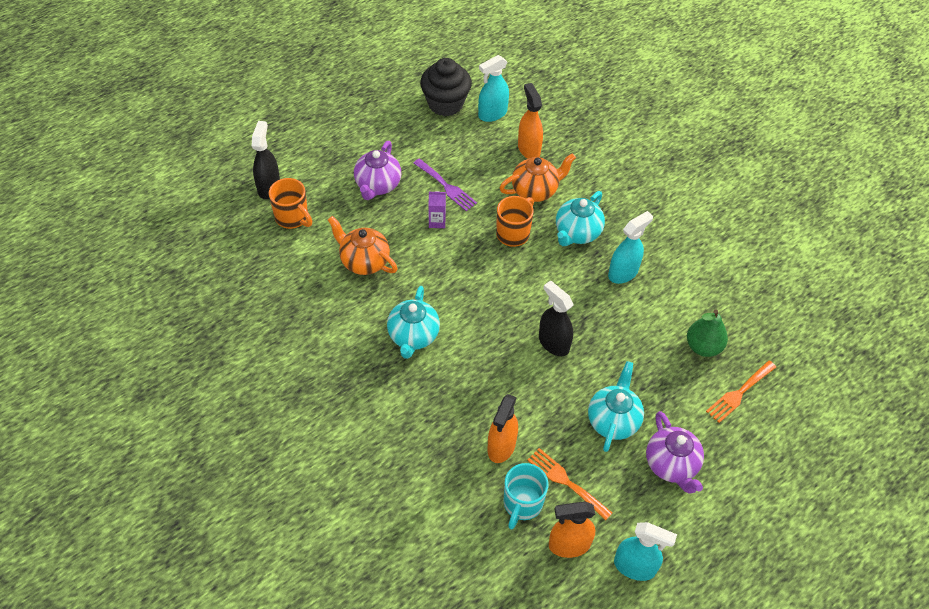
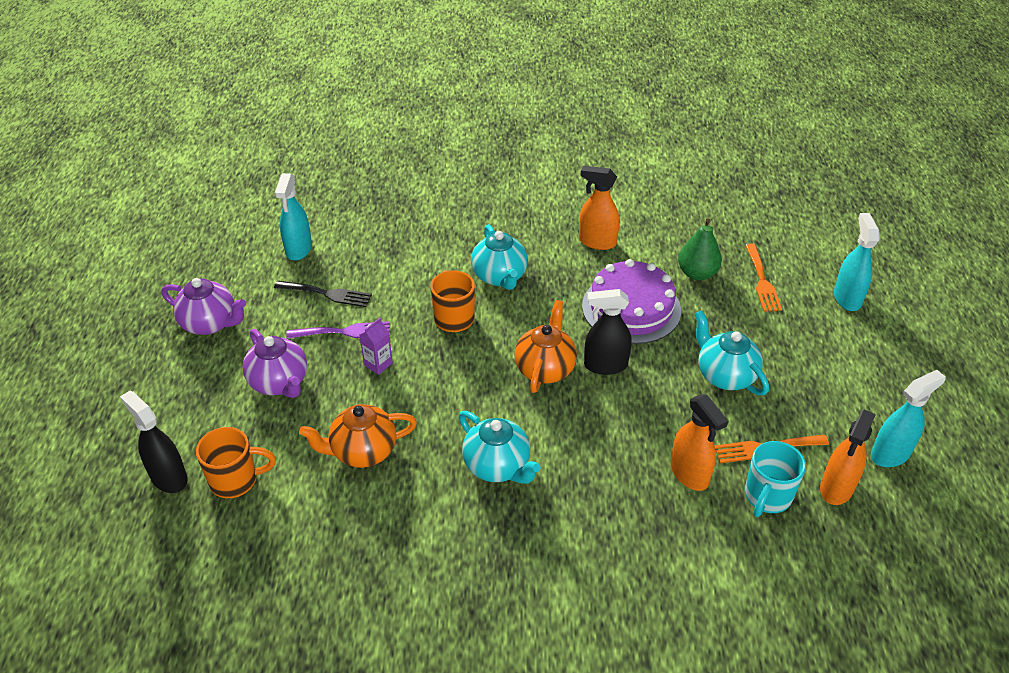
camera: 50 degrees left, 10 degrees down
(445, 103) = (244, 273): black cupcake -> none
(469, 155) = (327, 294): none -> black fork
(522, 504) = (767, 497): turquoise mug -> turquoise mug turned 60 degrees clockwise
(528, 149) = (369, 250): orange spray bottle -> orange spray bottle (597, 242)
(535, 190) = (422, 274): orange teapot -> orange teapot (545, 368)
(623, 273) = (573, 274): turquoise spray bottle -> turquoise spray bottle (847, 298)
(624, 326) = (631, 308): none -> purple cake
(671, 465) = (802, 365): purple teapot -> purple teapot (210, 323)

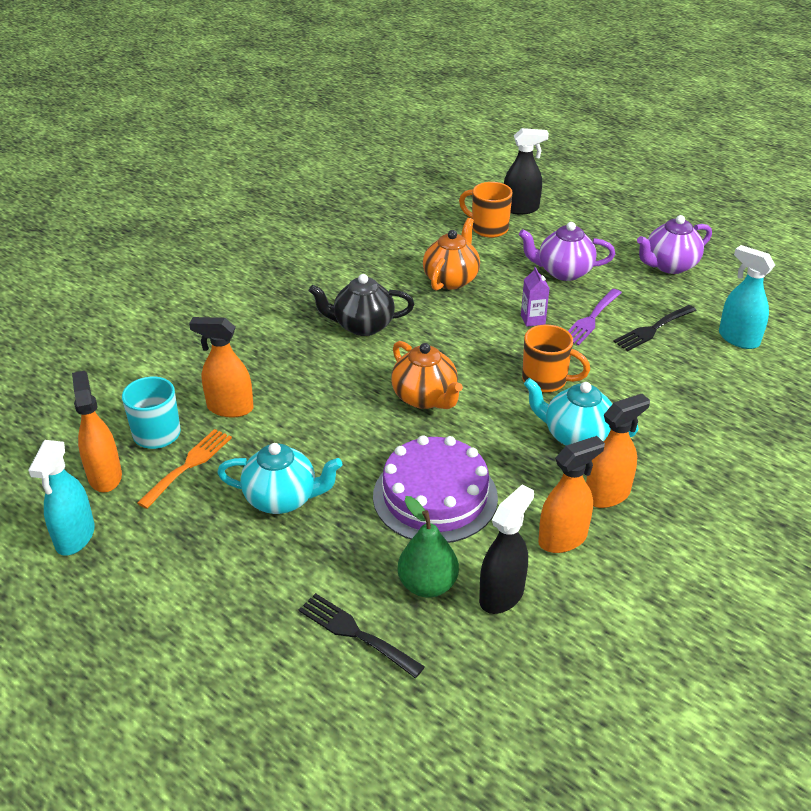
camera: 130 degrees right, 5 degrees down
(236, 480) = (488, 228): orange mug -> orange mug turned 90 degrees clockwise
(498, 466) = (362, 326): turquoise teapot -> black teapot
(539, 241) = (607, 495): none -> orange spray bottle
(605, 365) = (387, 433): black spray bottle -> black spray bottle (502, 595)
(762, 281) = (355, 633): orange fork -> black fork
(847, 298) = (244, 690): turquoise spray bottle -> none

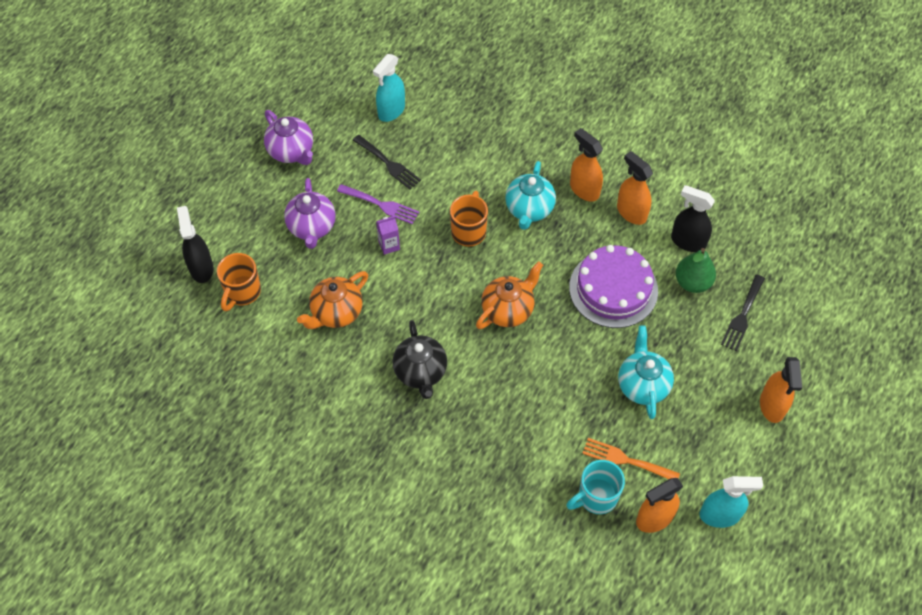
camera: 100 degrees left, 20 degrees up
(229, 408) = (553, 450): orange spray bottle -> orange spray bottle (772, 406)
(451, 279) = (336, 312): orange teapot -> orange teapot turned 60 degrees counterclockwise

